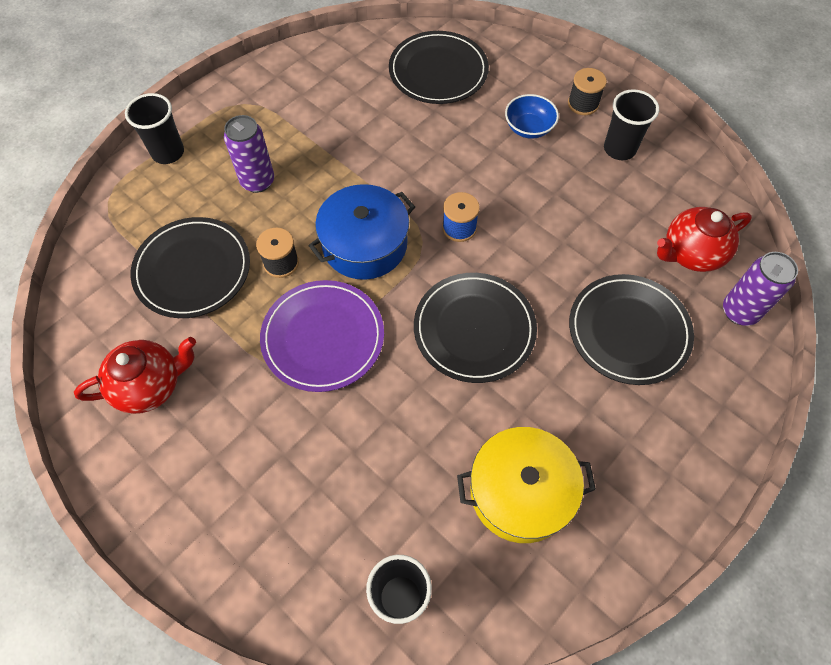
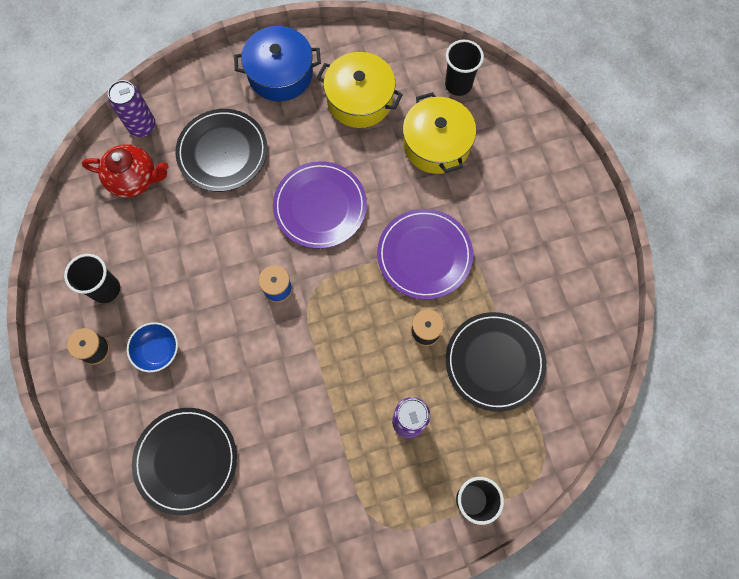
camera: 150 degrees left, 10 degrees up
(150, 385) = (557, 283): red teapot -> none
(365, 244) = (355, 313): blue pot -> blue pot (280, 74)
(382, 484) = (436, 144): none -> yellow pot
(474, 329) = (320, 206): black plate -> purple plate

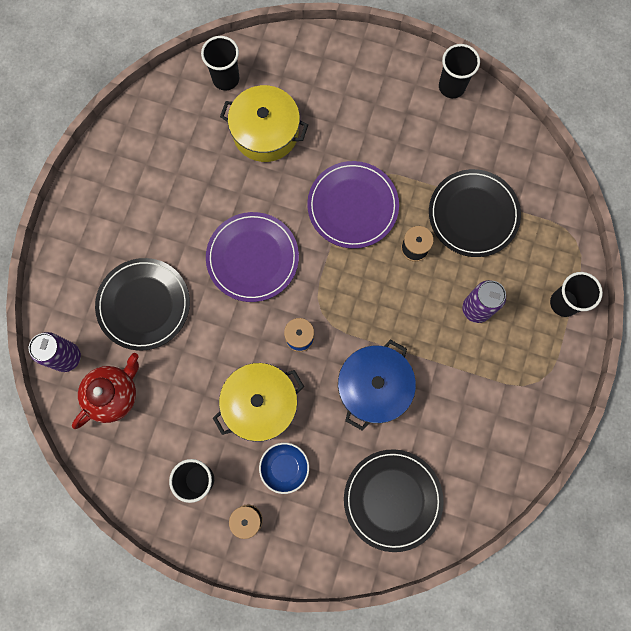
camera: 55 degrees left, 5 degrees up
(280, 74) = (105, 210): blue pot -> blue pot (374, 387)
(359, 100) = (180, 163): yellow pot -> yellow pot (260, 404)
(599, 265) = (451, 87): none -> black cup

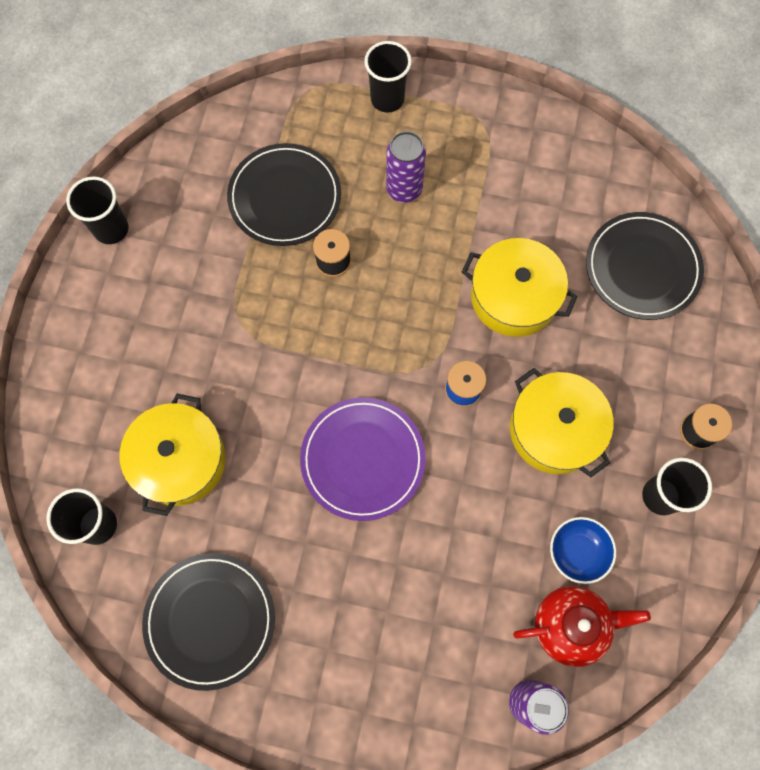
camera: 95 degrees left, 5 degrees down
(114, 394) = (570, 625): red teapot -> red teapot turned 135 degrees clockwise
(144, 305) = (442, 601): black plate -> black plate (210, 620)
(284, 467) = (627, 393): blue bowl -> blue bowl (577, 552)
(352, 206) = (282, 338): purple plate -> none
(374, 387) = (513, 297): blue pot -> yellow pot

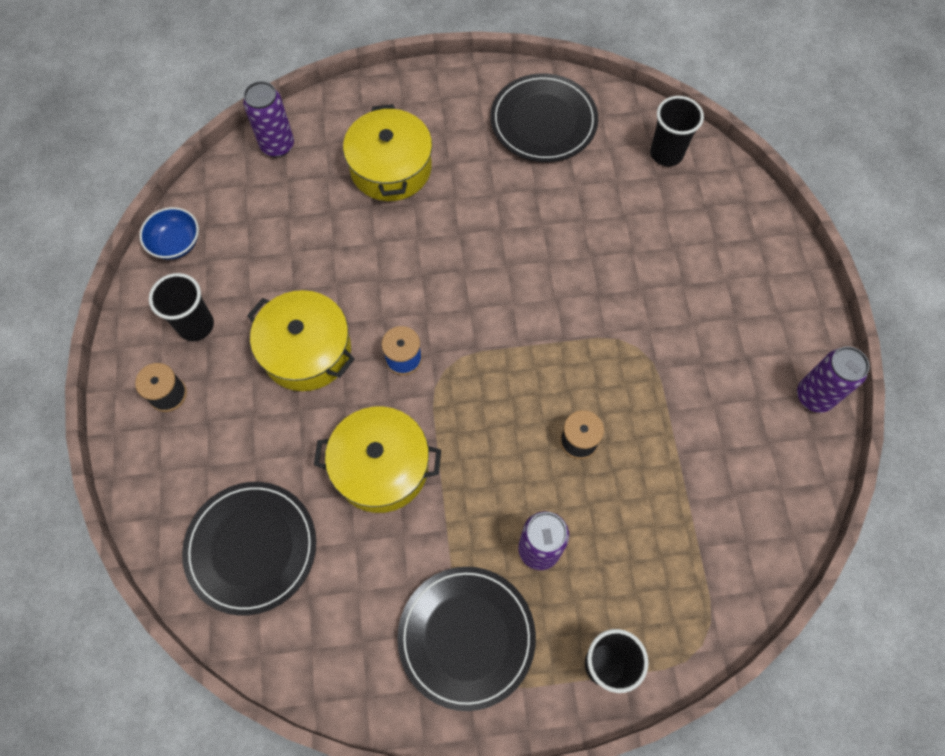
camera: 160 degrees right, 5 degrees down
(111, 229) = (814, 396): black cup -> purple can
(179, 460) = (628, 219): yellow pot -> yellow pot (391, 168)
(285, 197) = (661, 493): black plate -> black plate (466, 637)
(363, 459) = (473, 269): purple plate -> none
(570, 625) = (256, 204): red teapot -> none
(577, 552) = (262, 258): blue bowl -> blue bowl (176, 243)

